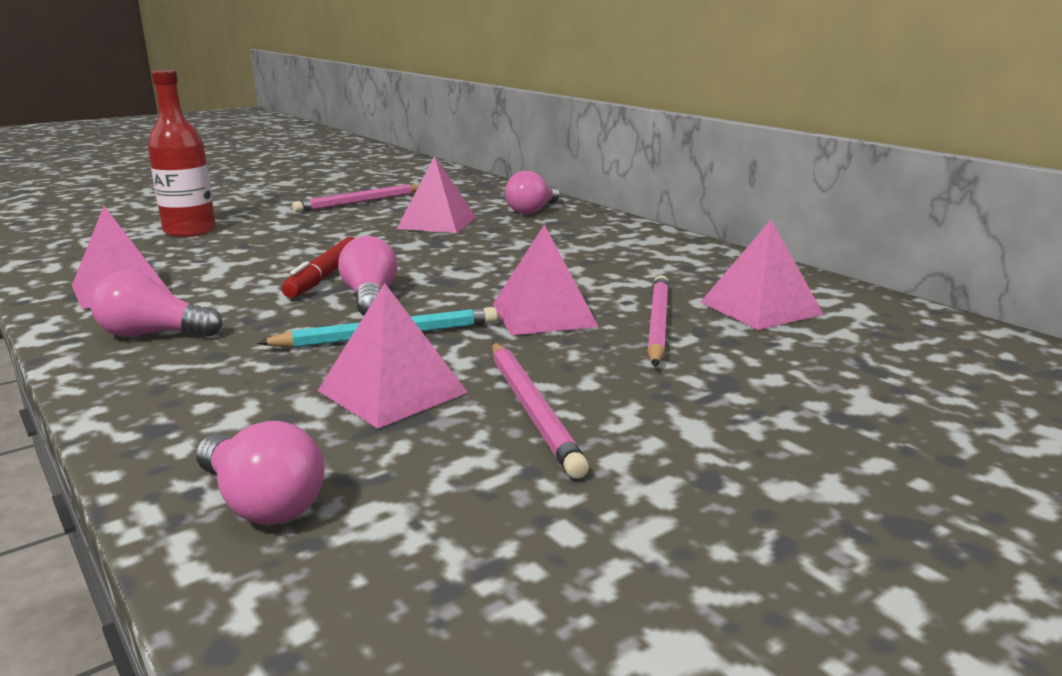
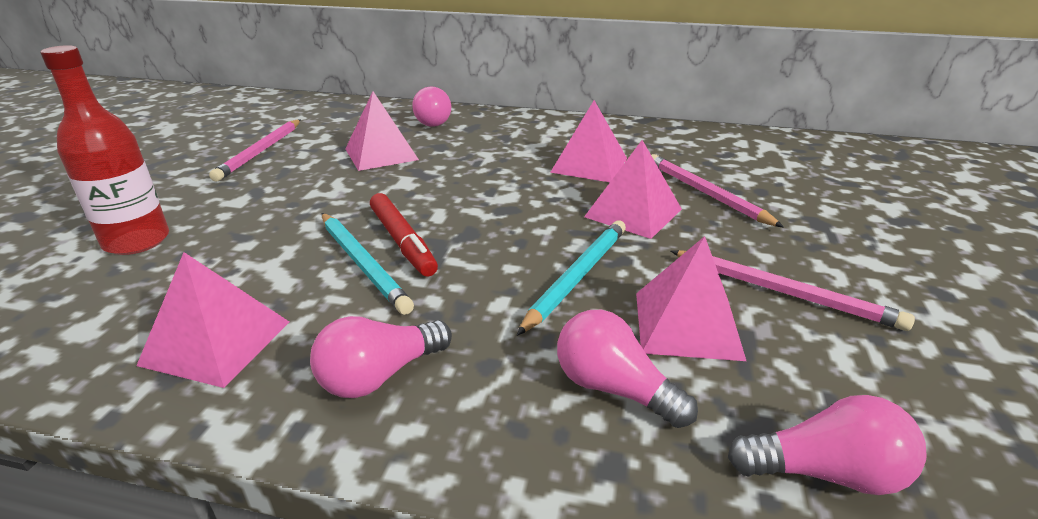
camera: 40 degrees left, 10 degrees up
(273, 280) = (362, 264): none -> turquoise pencil
(370, 298) = (488, 248): pink light bulb -> pink light bulb (614, 388)
(761, 308) = (726, 160): pink pyramid -> pink pyramid (589, 165)

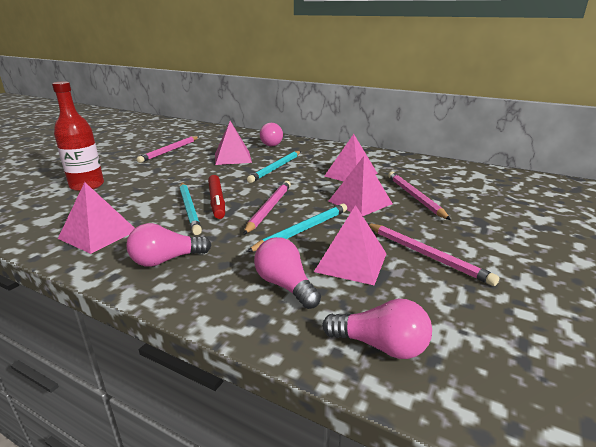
camera: 15 degrees right, 5 degrees down
(465, 166) = (276, 168): none -> turquoise pencil
(499, 243) = (269, 208): none -> pink pencil

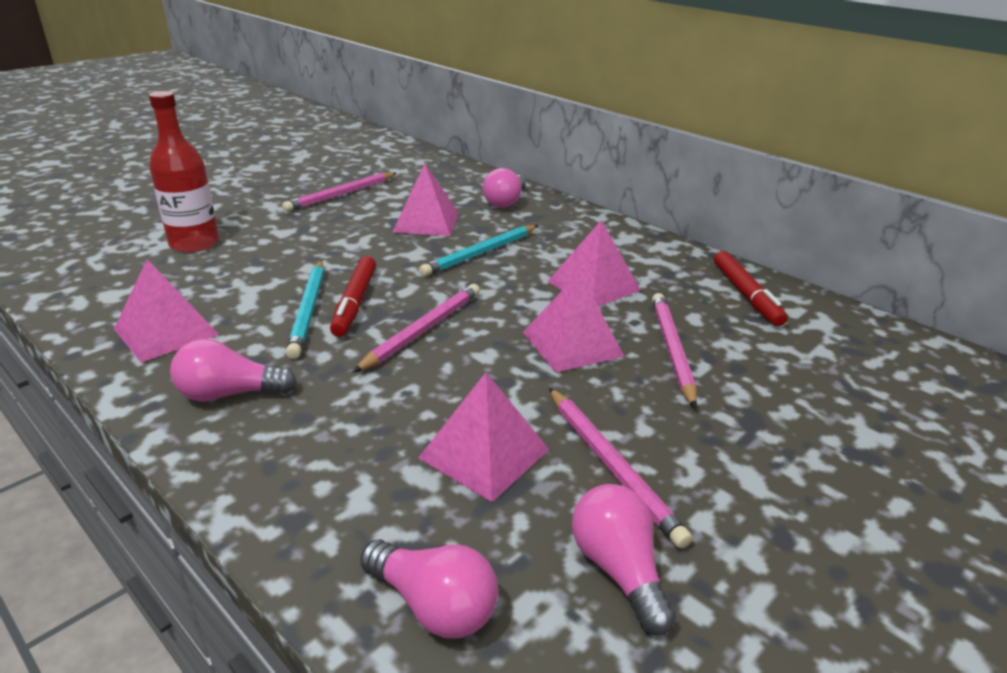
camera: 15 degrees right, 5 degrees up
(285, 285) = (363, 472): pink light bulb -> pink light bulb (618, 569)
(302, 230) = (448, 380): turquoise pencil -> none
(432, 168) = (746, 295): none -> red marker

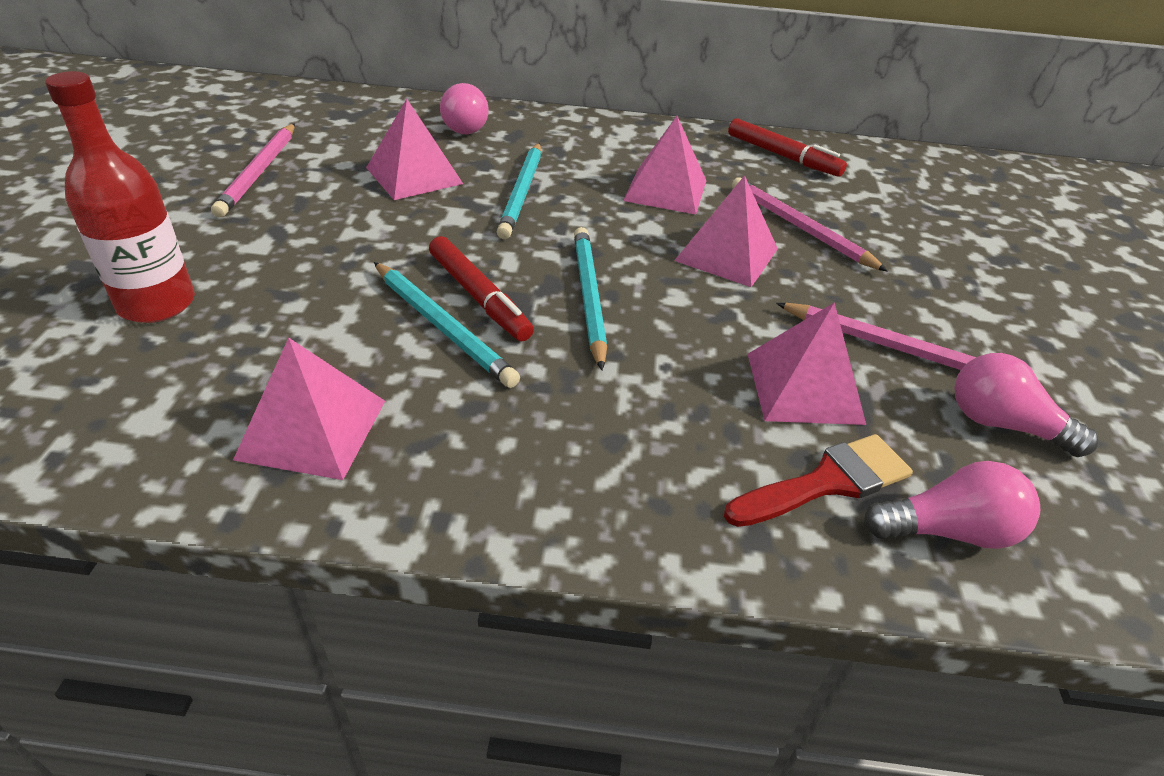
camera: 40 degrees left, 10 degrees up
(229, 394) = (506, 458): pink light bulb -> none
(396, 519) = (827, 482): none -> red brush
(423, 330) = (589, 297): pink pencil -> turquoise pencil

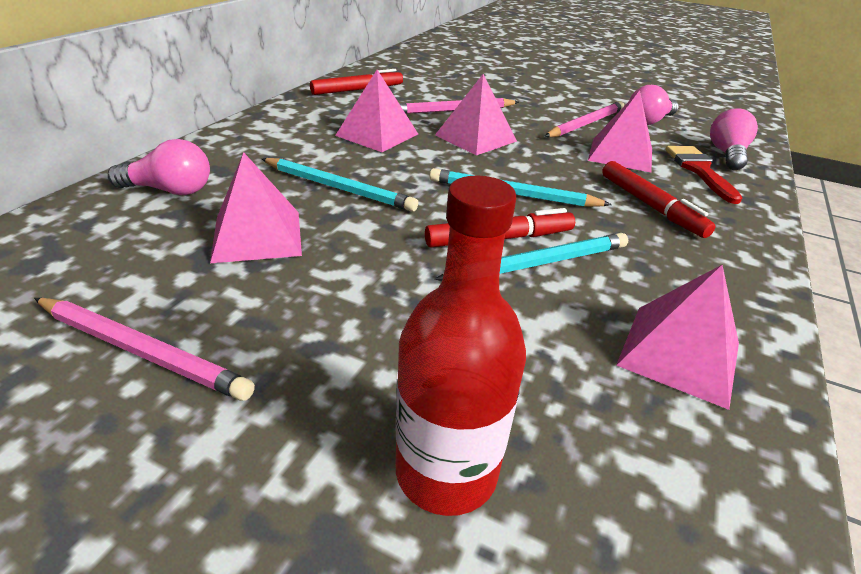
camera: 70 degrees left, 5 degrees down
(643, 417) = (650, 206): none -> red marker

